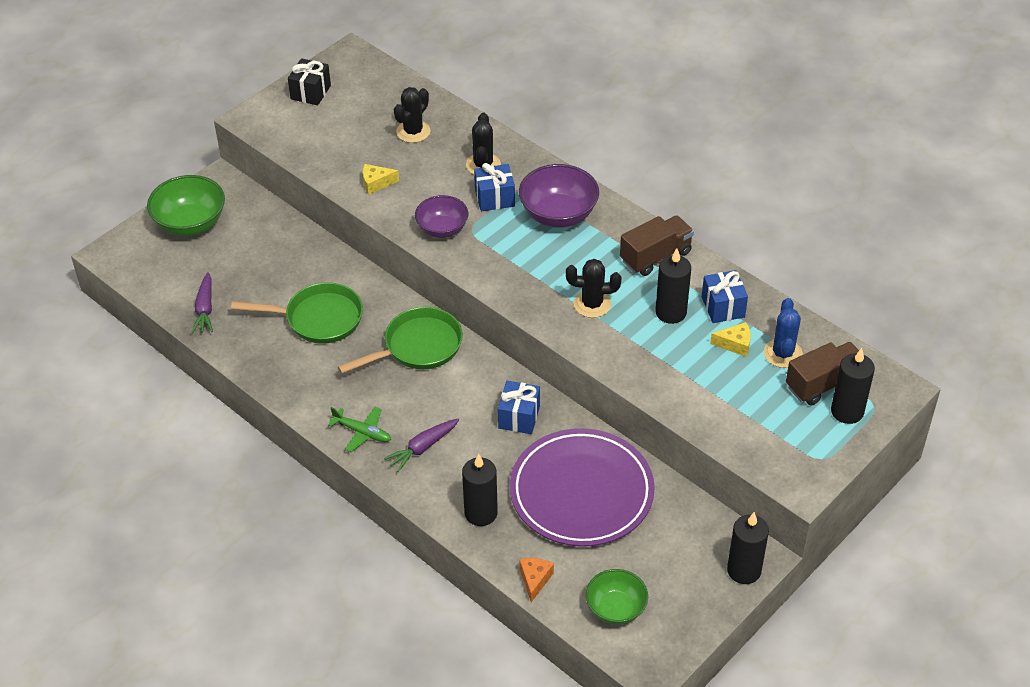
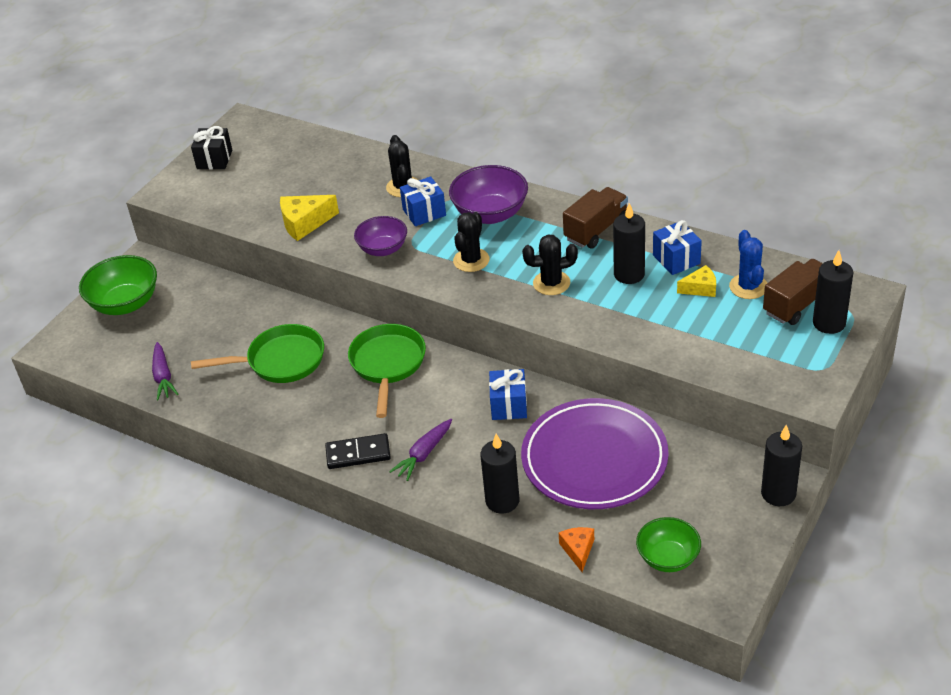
camera: 10 degrees left, 5 degrees down
(362, 432) = (358, 454): green plane -> black domino
(376, 183) = (304, 223): yellow cheese -> yellow cheese, size x1.59
(413, 132) = (325, 173): black cactus -> black cactus (471, 260)
(418, 347) = (388, 364): green pan -> green pan turned 45 degrees counterclockwise

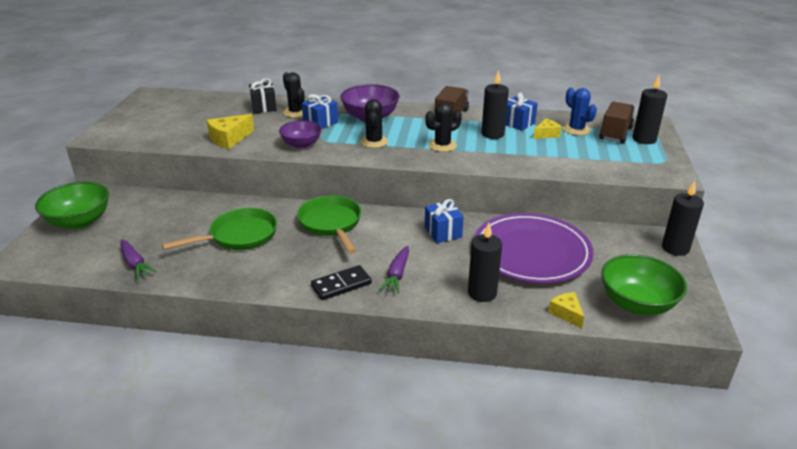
camera: 25 degrees left, 10 degrees down
(214, 159) = (135, 115): black gift -> black gift (263, 107)
(578, 550) = (566, 313): orange cheese -> yellow cheese
(668, 558) = (637, 304): green bowl -> green bowl, size x1.50

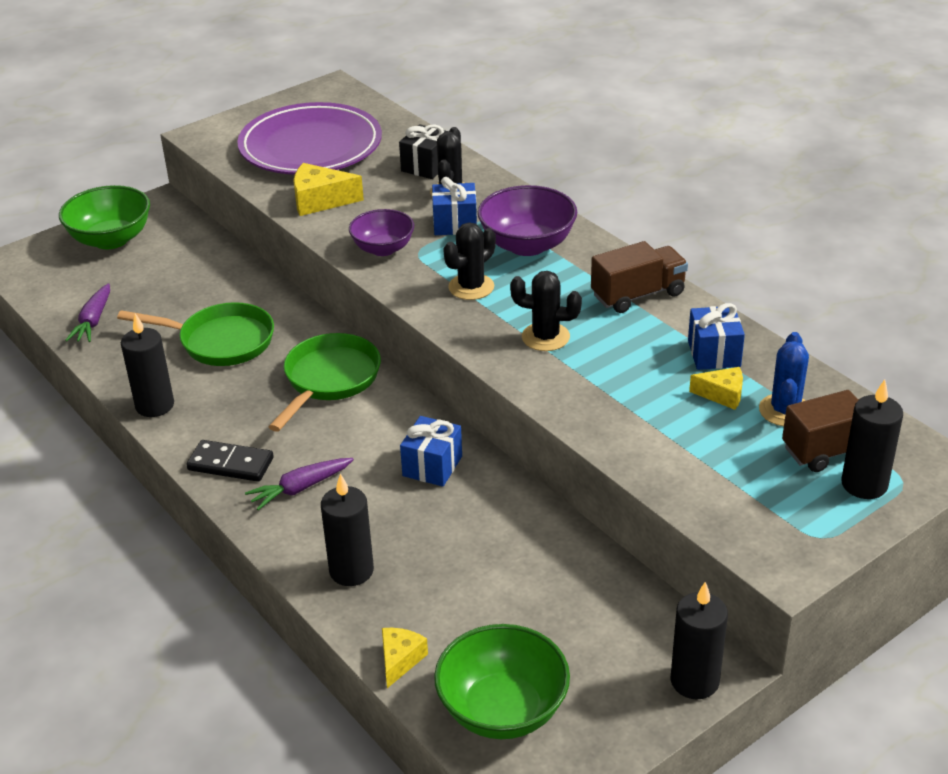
camera: 45 degrees right, 5 degrees up
(492, 134) = (644, 354): black candle -> black candle (155, 405)
(531, 253) = (491, 560): purple plate -> purple plate (310, 146)

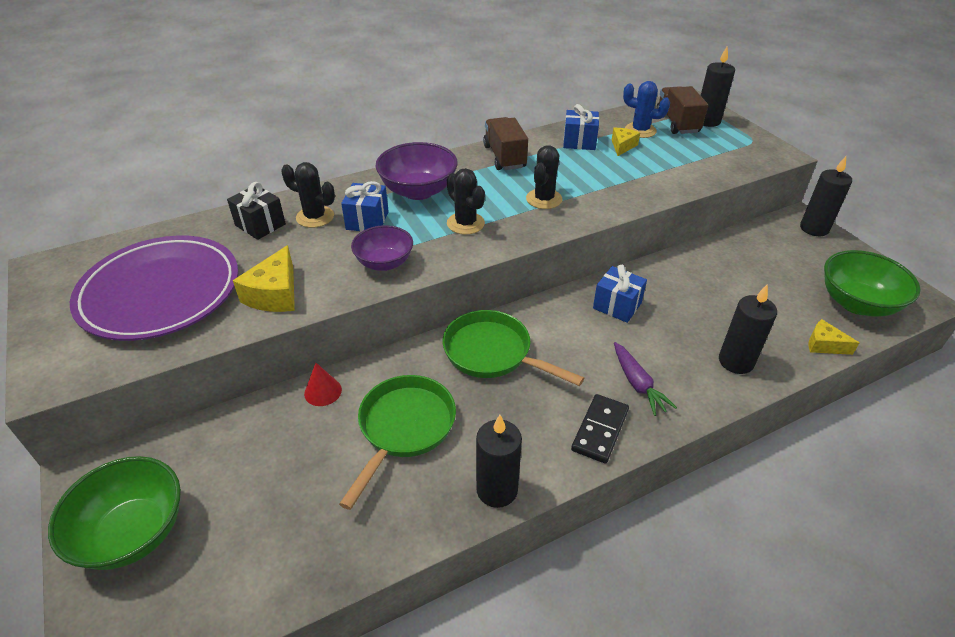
camera: 80 degrees left, 5 degrees up
(93, 321) = (311, 552): purple carrot -> none
(260, 287) = (323, 391): none -> red cone

